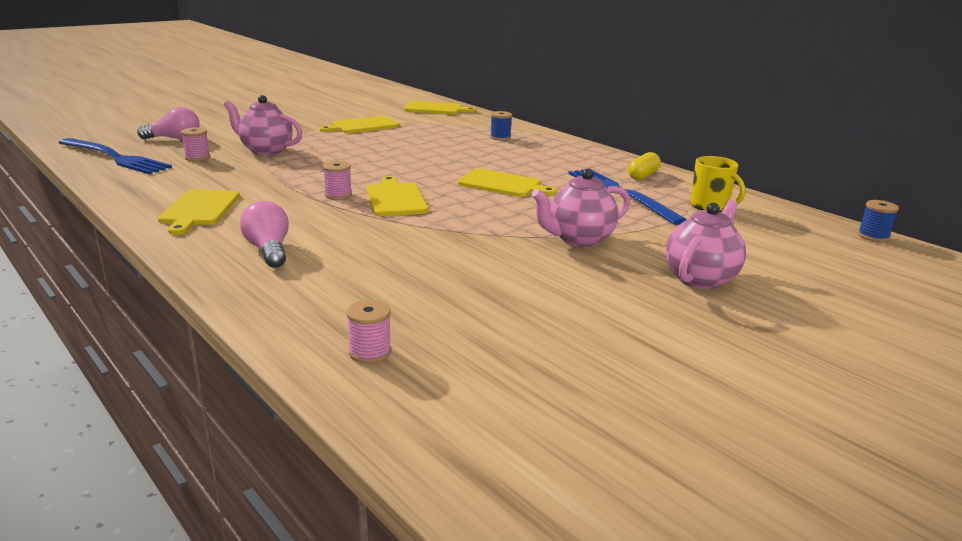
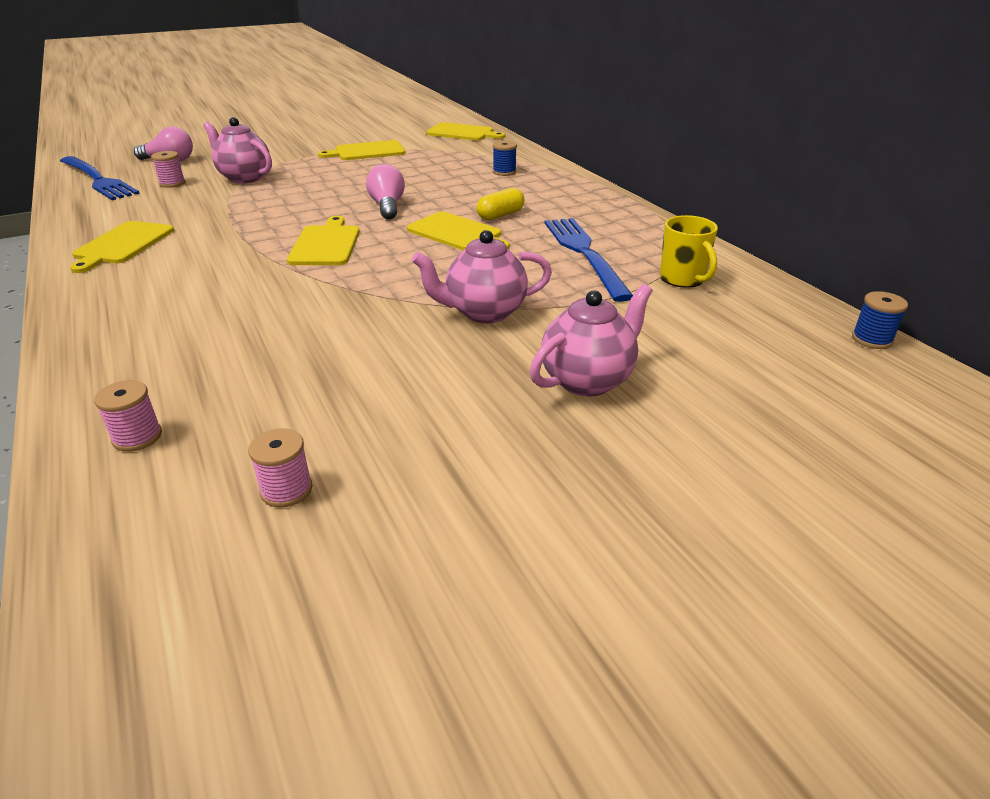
camera: 15 degrees right, 10 degrees up
(268, 250) = (146, 298): pink light bulb -> pink light bulb (387, 206)
(338, 195) = (270, 236): pink spool -> pink spool (286, 490)
(643, 176) = (632, 231): yellow capsule -> yellow capsule (500, 215)

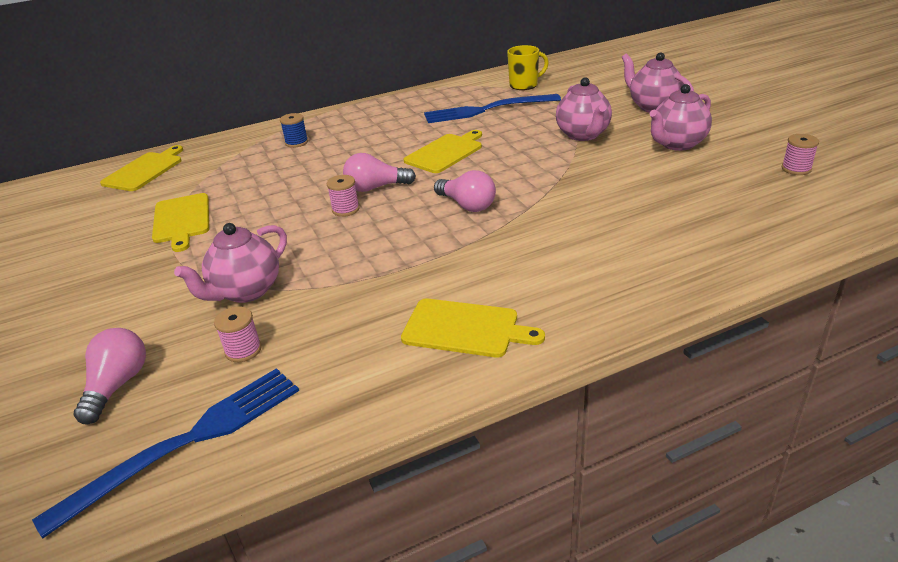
camera: 85 degrees left, 0 degrees up
(137, 437) = (785, 223): pink spool -> pink spool (345, 209)
(325, 244) = (467, 205): yellow cutting board -> pink light bulb
(429, 384) = (677, 144): none -> pink teapot
(500, 215) = (408, 139): yellow capsule -> none
(871, 339) = (587, 53): blue spool -> none

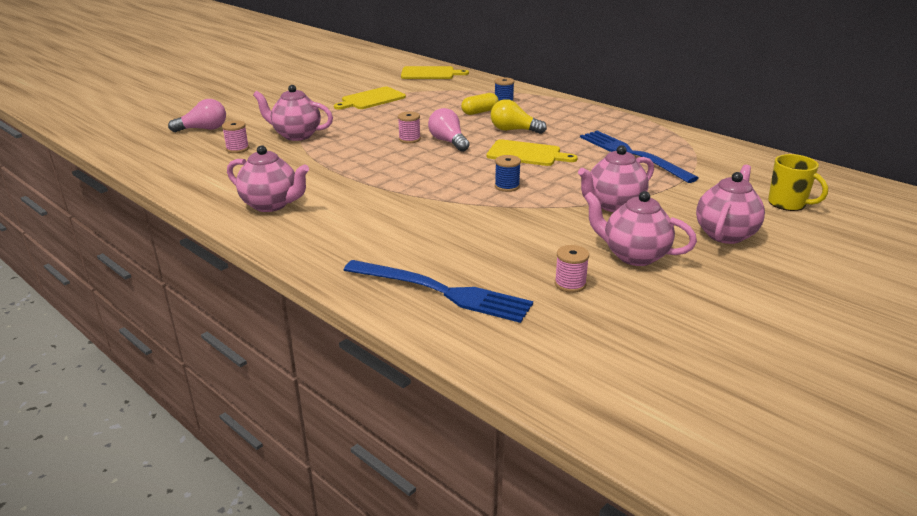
camera: 65 degrees right, 5 degrees down
(187, 442) = (160, 155): blue fork -> blue fork (442, 292)
(309, 159) = (480, 112): none -> yellow capsule
(379, 149) = (513, 130): none -> yellow light bulb
(465, 328) = (271, 205): yellow cutting board -> pink teapot
(467, 205) = (439, 177): pink light bulb -> none
(514, 173) = (507, 186): none -> blue spool
(524, 85) = (713, 161): yellow mug -> yellow mug (788, 204)
(796, 169) = (626, 333): pink spool -> pink spool (570, 284)

